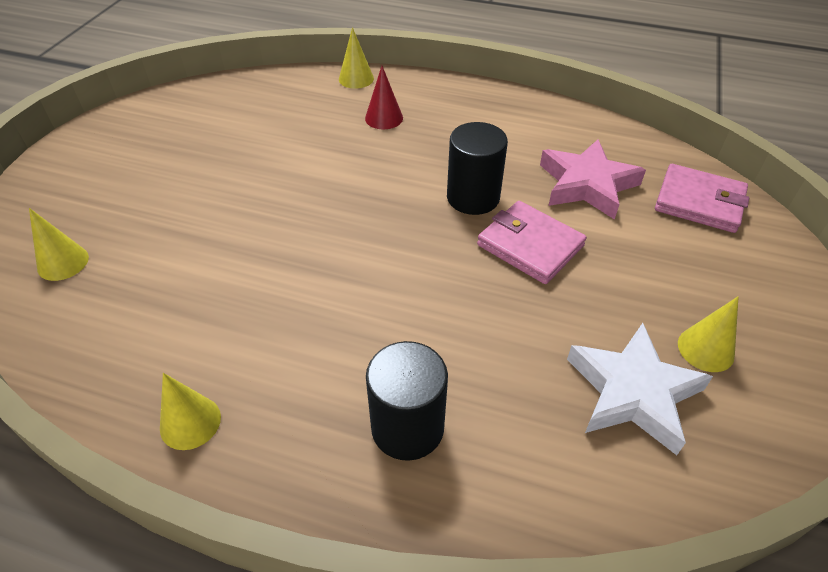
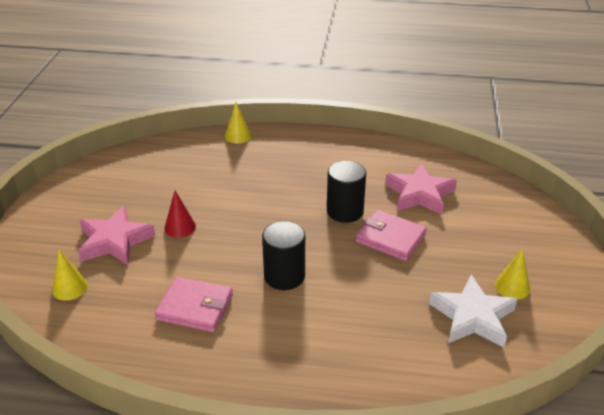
camera: 10 degrees left, 10 degrees down
(147, 203) = (115, 241): none -> pink star
(190, 422) = (199, 372): yellow cone -> none
(384, 118) = (267, 163): red cone -> red cone (180, 227)
(407, 427) = (339, 355): black cylinder -> black cylinder (284, 276)
(699, 202) = (495, 197): pink wallet -> pink wallet (195, 307)

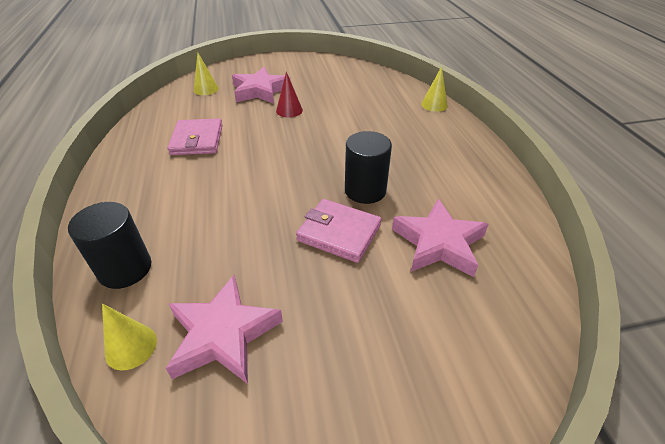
camera: 70 degrees right, 5 degrees up
(284, 276) = (249, 174): black cylinder -> black cylinder (125, 269)
(390, 238) = (339, 233): pink wallet -> pink wallet turned 75 degrees counterclockwise
(472, 317) = (223, 334): white star -> pink star
(512, 286) = (296, 375): yellow cone -> yellow cone (131, 347)

